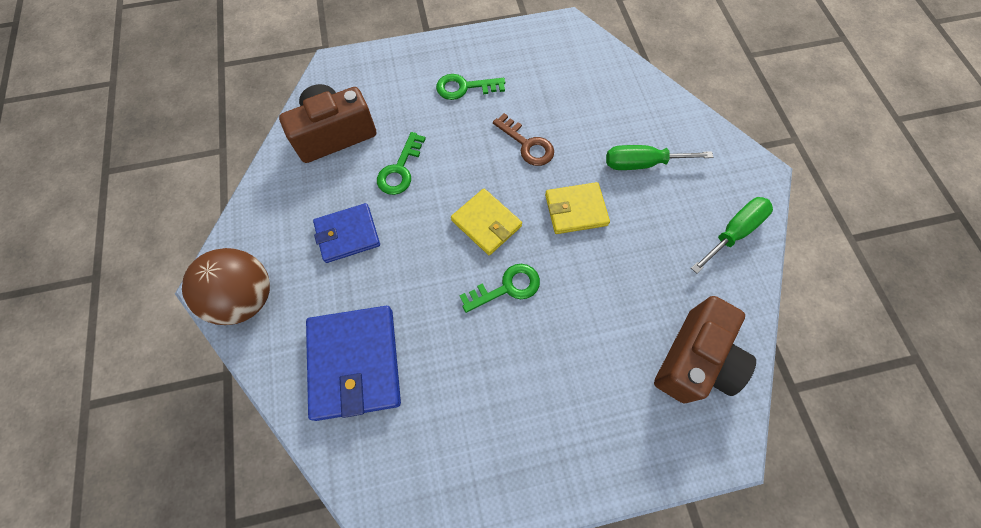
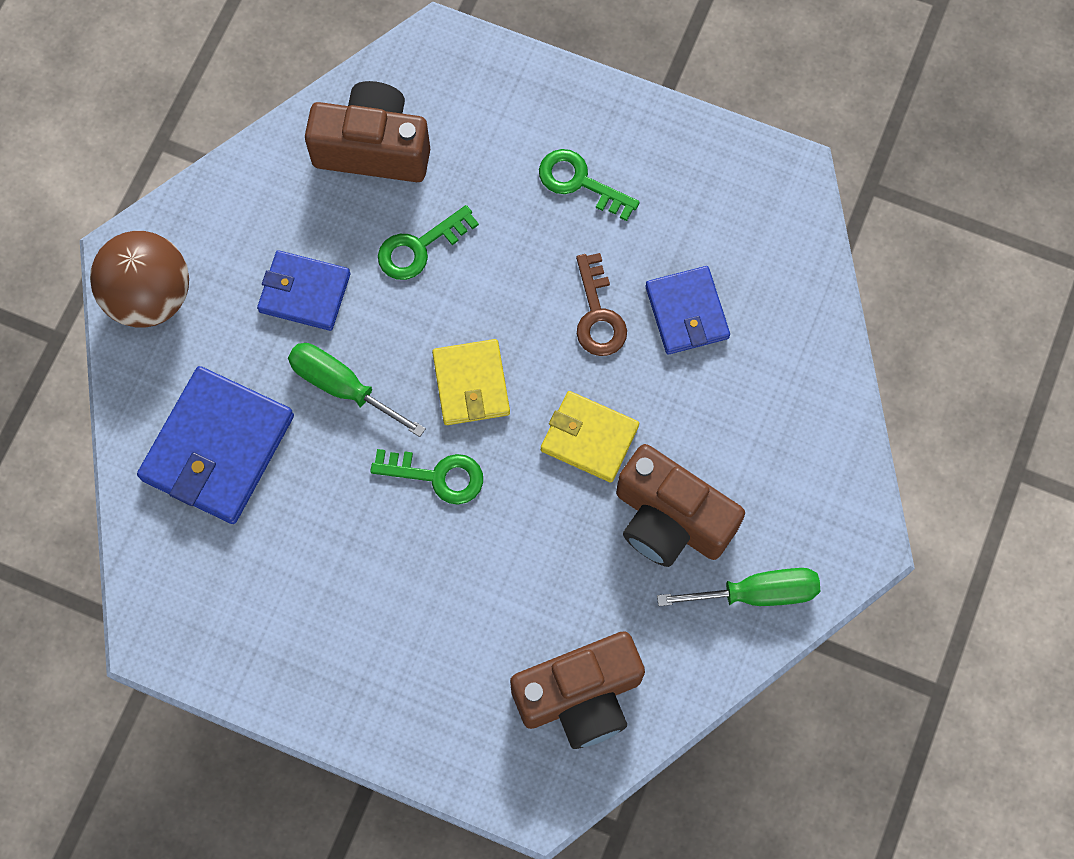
camera: 35 degrees right, 5 degrees up
(572, 116) = (686, 312): none -> blue wallet
(642, 163) = (721, 434): green screwdriver -> green screwdriver (342, 386)
(655, 224) = (670, 520): none -> brown camera

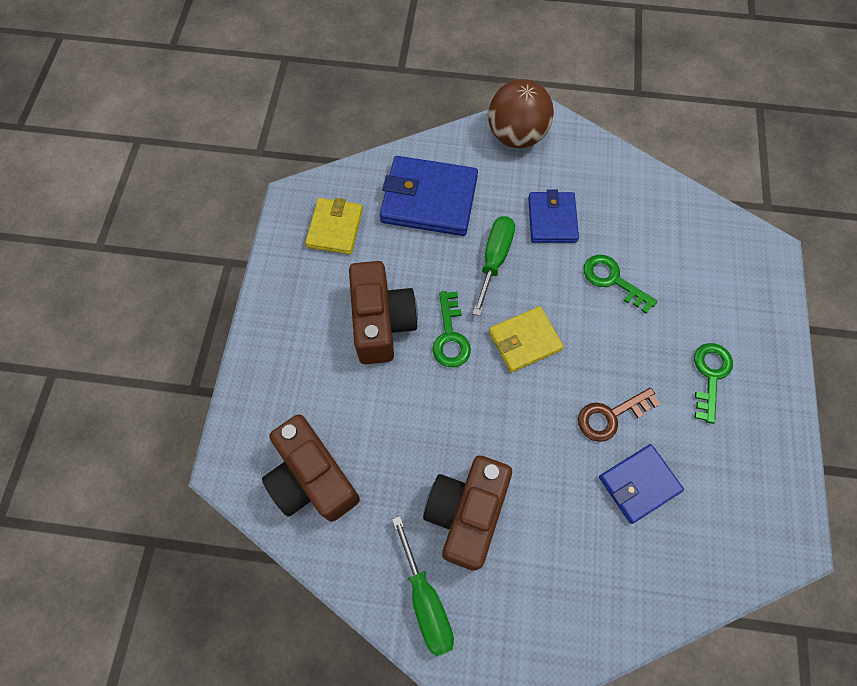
camera: 75 degrees right, 5 degrees down
(373, 148) = (672, 232): brown camera -> brown camera (381, 322)
(589, 438) = (511, 434): yellow wallet -> yellow wallet (335, 228)

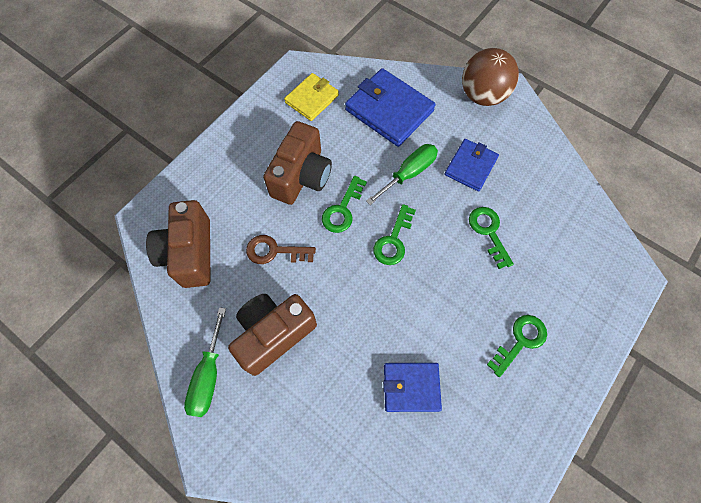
camera: 30 degrees right, 0 degrees up
(524, 340) = (393, 240): yellow wallet -> green key
(611, 416) = (422, 327): brown key -> brown key (274, 251)

